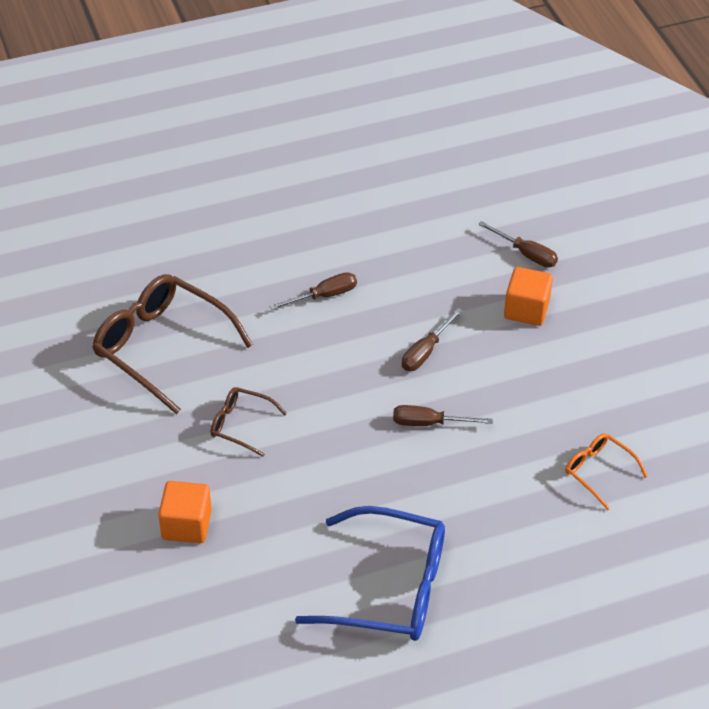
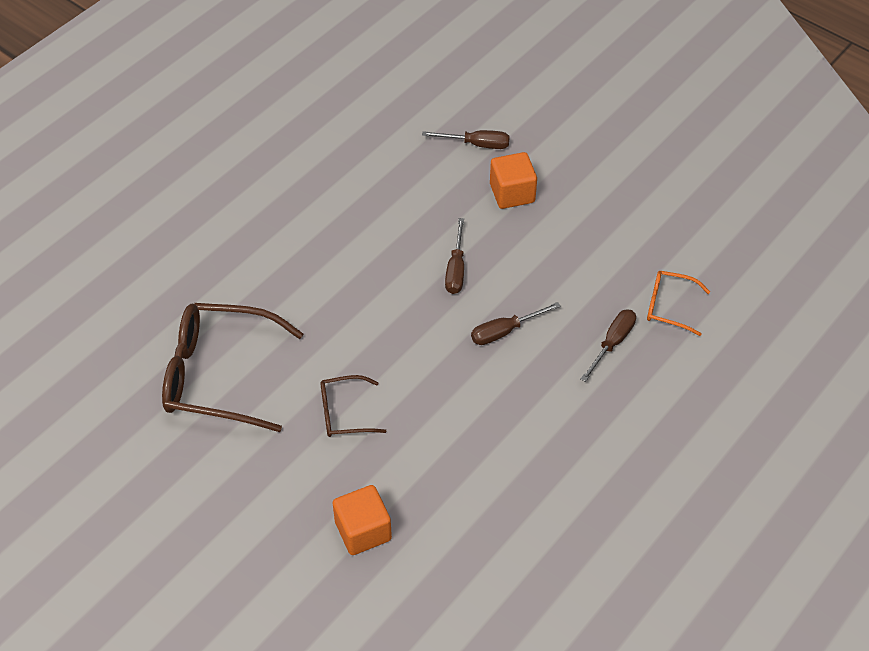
camera: 30 degrees left, 5 degrees up
(324, 296) = (332, 259): brown screwdriver -> brown screwdriver (612, 343)
(389, 588) = (577, 495): blue glasses -> none

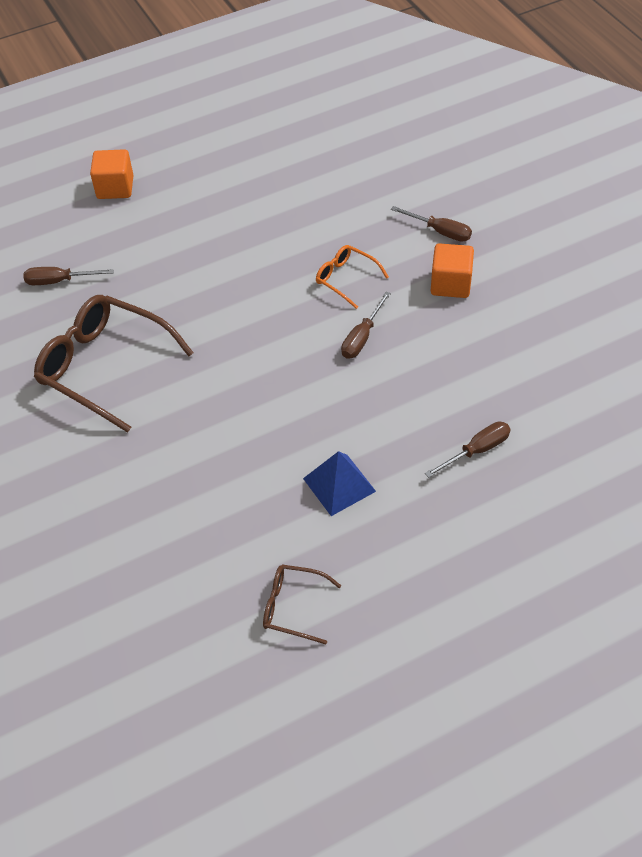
camera: 25 degrees right, 0 degrees up
(344, 413) = (193, 434): brown glasses -> brown glasses (293, 607)
(363, 531) = (153, 545): orange cube -> orange cube (115, 188)
(504, 331) = (378, 407): brown screwdriver -> brown screwdriver (59, 281)
(506, 415) = (339, 484): none -> blue pyramid
(669, 306) = (552, 433): orange glasses -> orange glasses (346, 279)

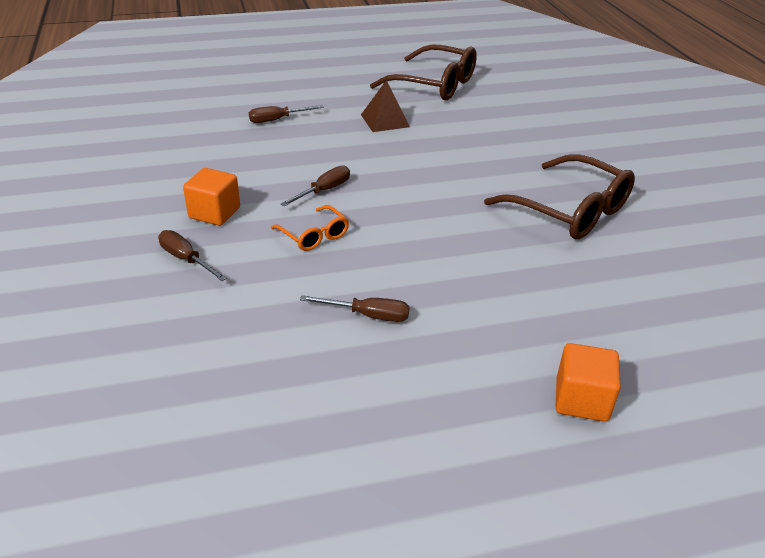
camera: 170 degrees left, 15 degrees down
(59, 281) = (635, 292): brown screwdriver -> brown screwdriver (368, 315)
(293, 607) = (434, 84): brown glasses -> brown glasses, size x2.00
(339, 484) = (385, 120): blue pyramid -> brown pyramid

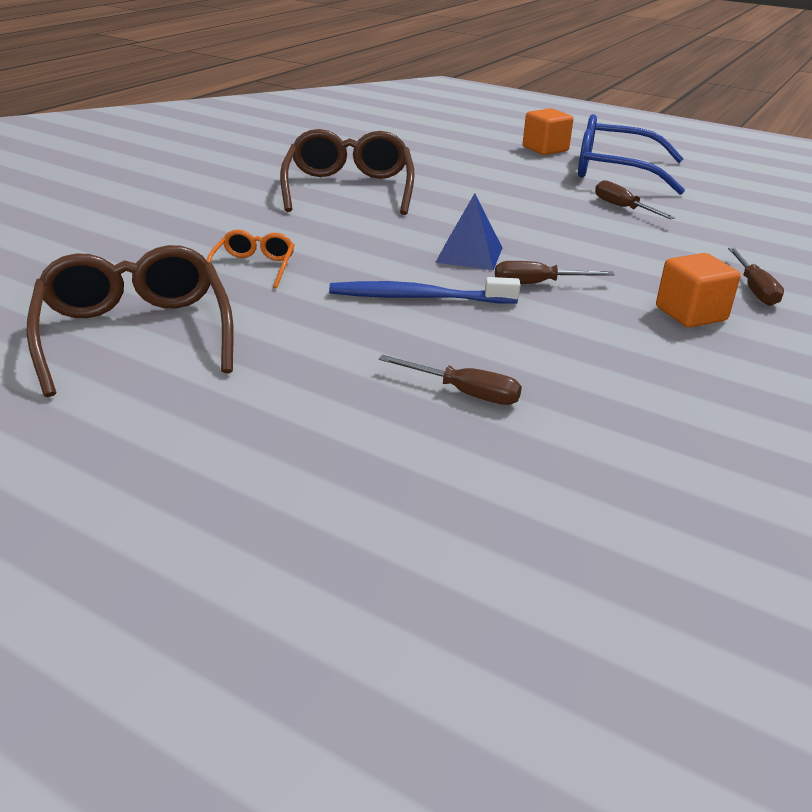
camera: 135 degrees left, 5 degrees down
(314, 235) = (602, 258): orange glasses -> orange glasses (253, 267)
(367, 150) = (418, 298): none -> blue toothbrush
(385, 120) = (322, 319): brown pyramid -> none
(392, 192) = (469, 254): none -> blue pyramid
(455, 395) = (615, 171): none -> blue glasses

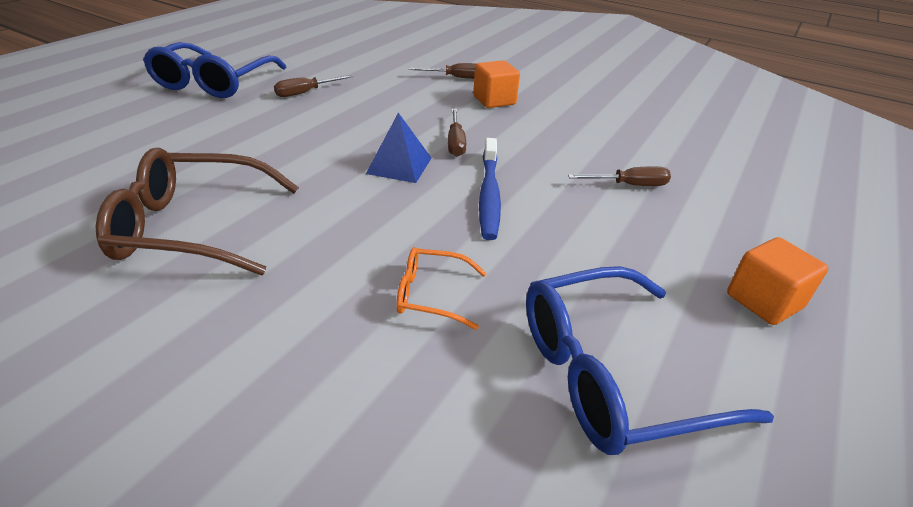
camera: 90 degrees left, 5 degrees up
(135, 334) = (612, 374): brown glasses -> blue glasses
(464, 393) = (629, 185): brown screwdriver -> brown screwdriver turned 60 degrees clockwise
(545, 149) = (127, 103): orange cube -> orange cube (764, 301)

